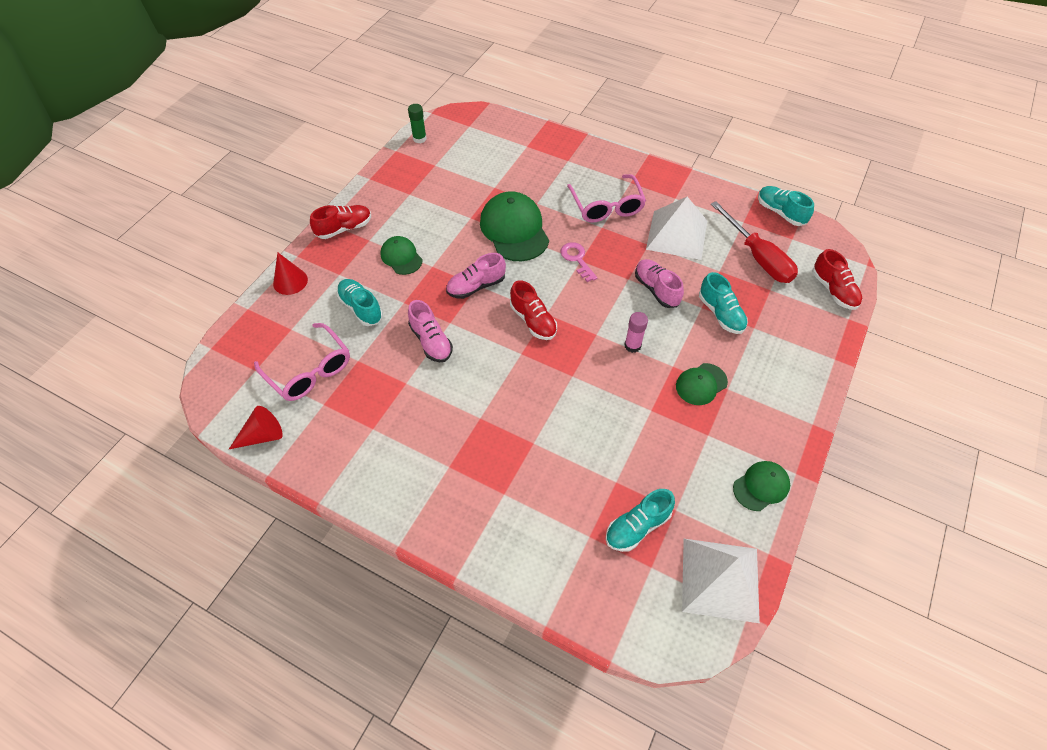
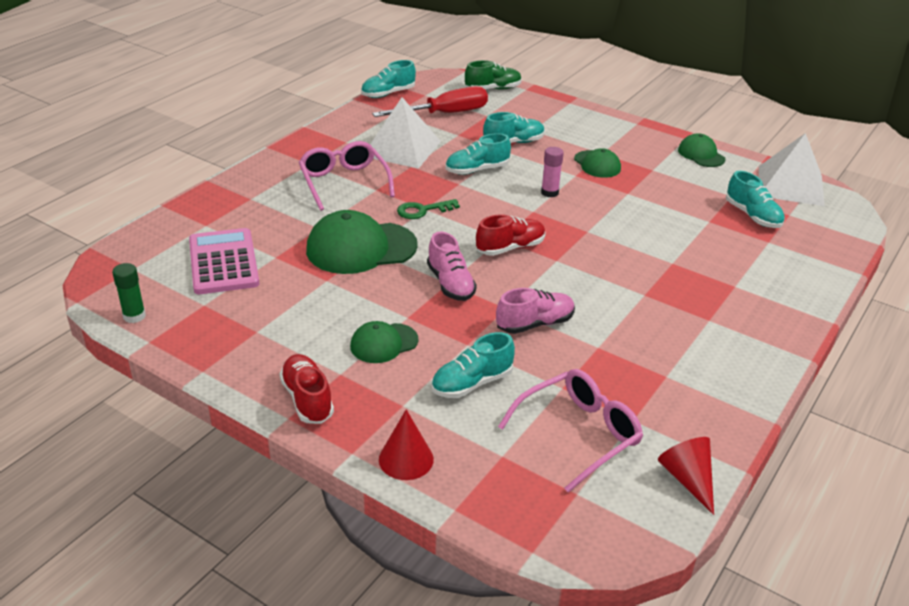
camera: 85 degrees left, 20 degrees down
(483, 164) = (223, 262): none -> pink calculator
(577, 259) = (423, 210): pink key -> green key
(606, 206) = (344, 182): pink glasses -> pink glasses turned 105 degrees counterclockwise
(656, 289) = (477, 170): pink shoe -> turquoise shoe
(833, 290) = (493, 89): red shoe -> green shoe

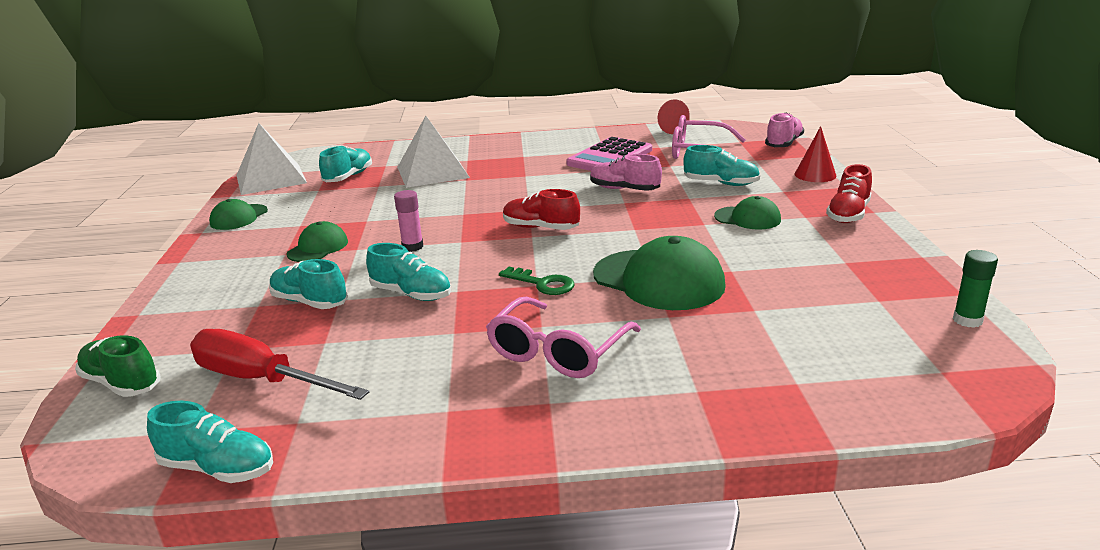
camera: 125 degrees left, 10 degrees down
(223, 262) = (818, 329): pink calculator -> pink calculator (610, 157)
(402, 148) = (414, 359): white pyramid -> white pyramid (432, 172)
(450, 284) = (634, 227): pink shoe -> pink shoe (783, 144)

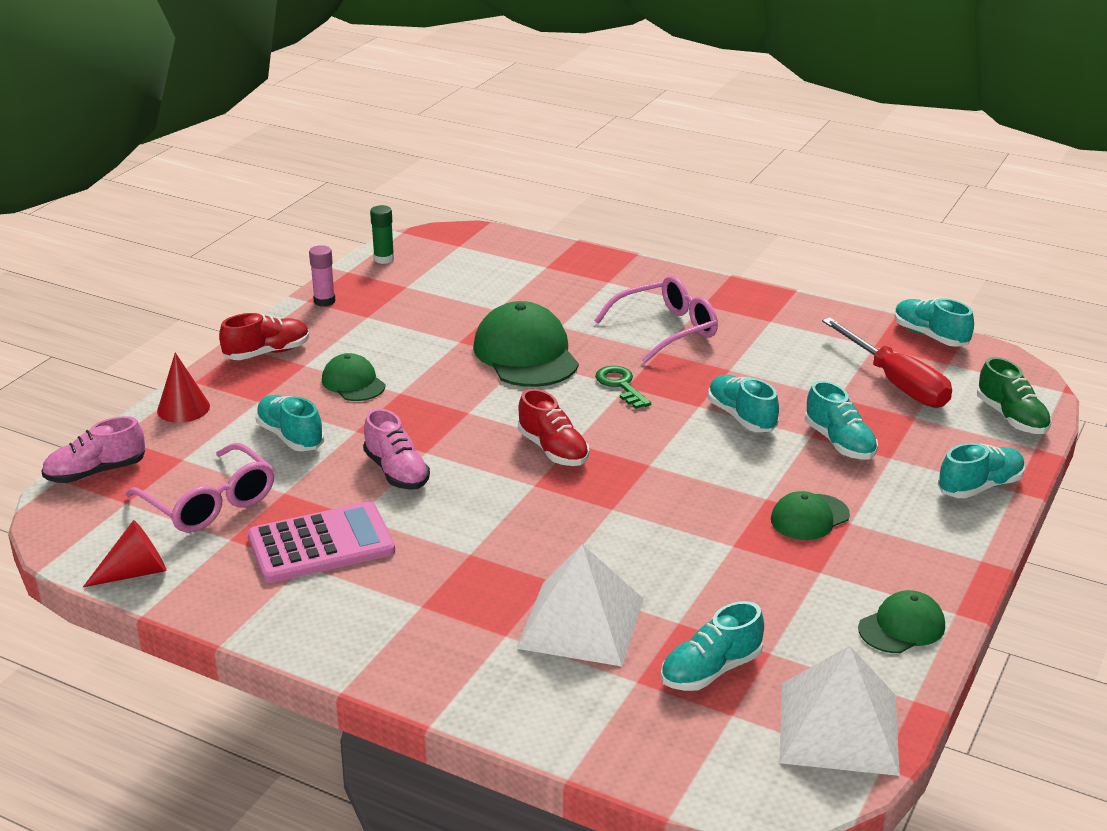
camera: 150 degrees left, 5 degrees up
(172, 307) = (980, 487): none -> turquoise shoe
(412, 247) = (705, 476): pink glue stick -> pink glue stick (324, 301)

